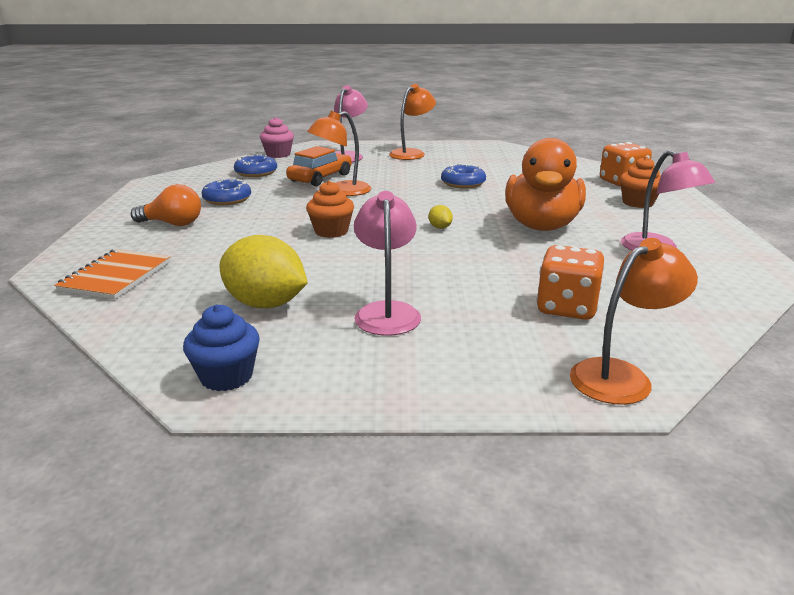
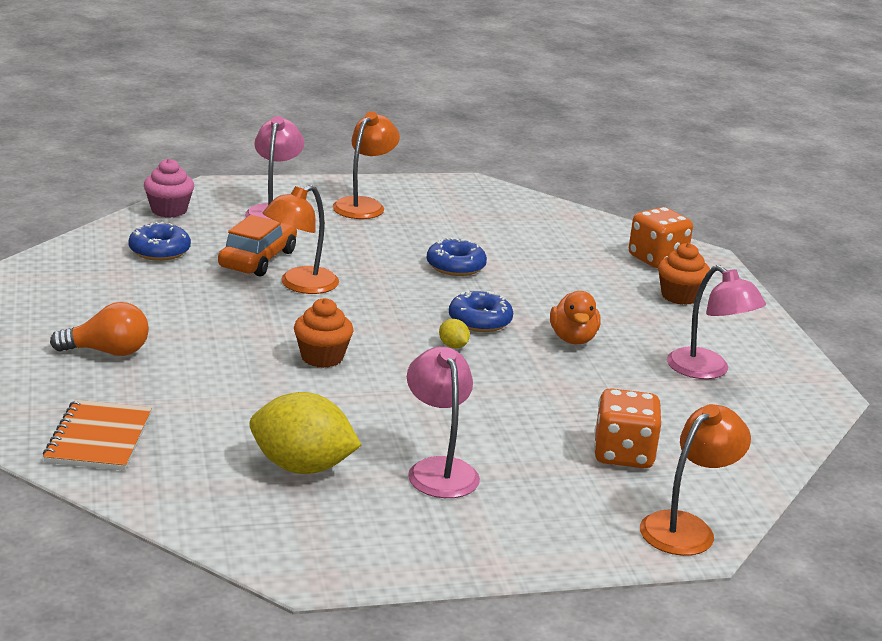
camera: 15 degrees left, 0 degrees up
(226, 376) = (312, 553): blue cupcake -> none
(227, 199) = (152, 305): blue donut -> blue donut (480, 320)
(541, 226) = (573, 339): orange duck -> orange duck, size x0.53

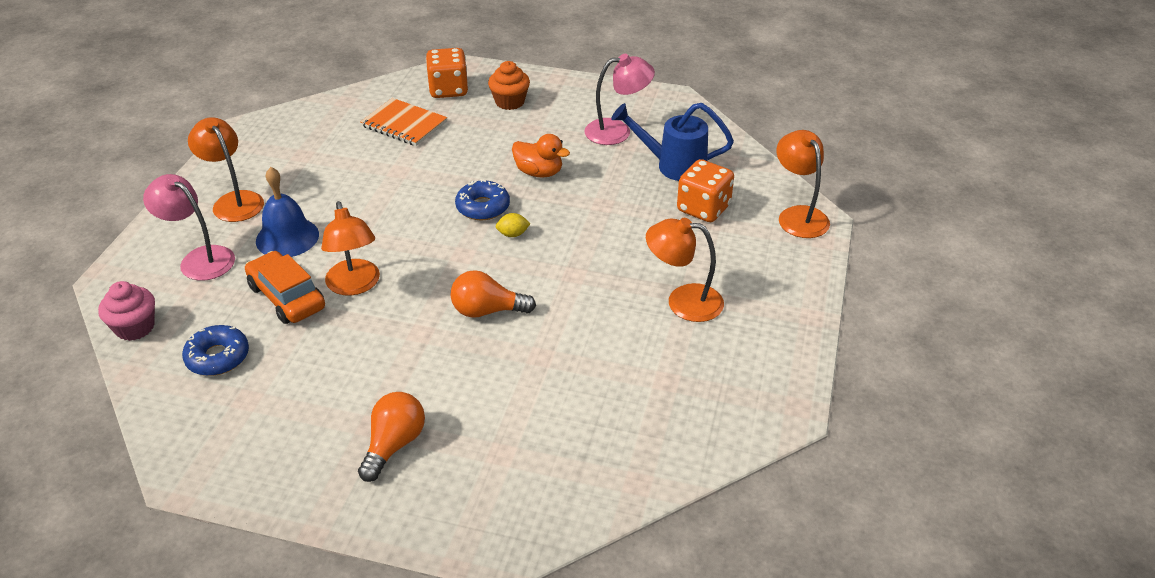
camera: 60 degrees left, 15 degrees up
(99, 438) = (543, 488): orange notebook -> orange notebook (404, 124)
(302, 467) = (647, 373): yellow lemon -> none
(322, 357) = (487, 311): orange cupcake -> orange light bulb
(337, 239) = (287, 237): none -> blue bell
(439, 469) = (683, 301): pink lamp -> orange lamp
(455, 266) = (386, 188): blue donut -> none
(684, 419) = (672, 165): none -> blue watering can

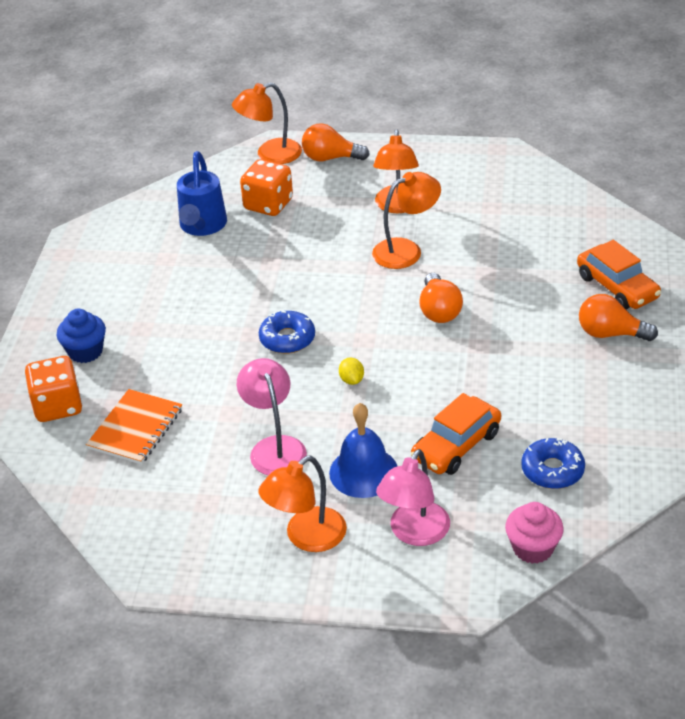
camera: 95 degrees left, 0 degrees up
(355, 285) = (427, 402): orange lamp -> orange lamp (406, 250)
(475, 470) = (617, 287): none -> orange car
(510, 102) = (85, 351): orange cupcake -> blue cupcake
(513, 234) = (327, 312): yellow lemon -> yellow lemon (351, 380)
(539, 172) = (223, 310): orange duck -> none
(617, 131) = (143, 267): pink lamp -> pink lamp (274, 447)
(788, 259) = (330, 158): none -> orange light bulb

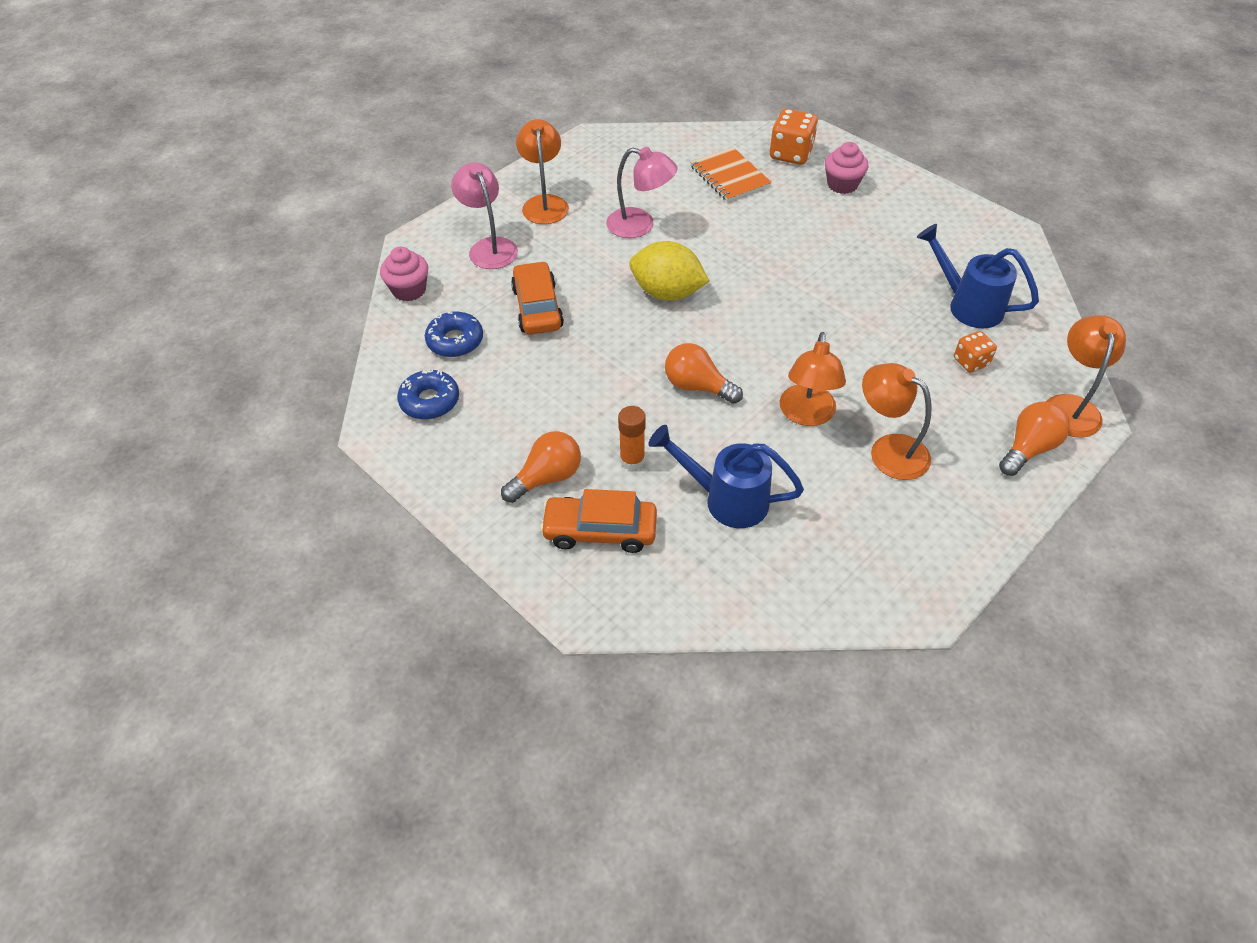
camera: 125 degrees right, 10 degrees up
(85, 351) = (842, 184): blue cupcake -> pink cupcake
(268, 204) = (970, 362): orange dice -> orange dice, size x0.60
(287, 339) = (753, 283): blue donut -> blue donut (430, 401)
(351, 380) = (667, 293): yellow lemon -> yellow lemon, size x2.39
(363, 472) = (568, 252): blue bell -> none
(523, 250) = (725, 499): none -> blue watering can
(545, 304) = (632, 460): none -> orange glue stick

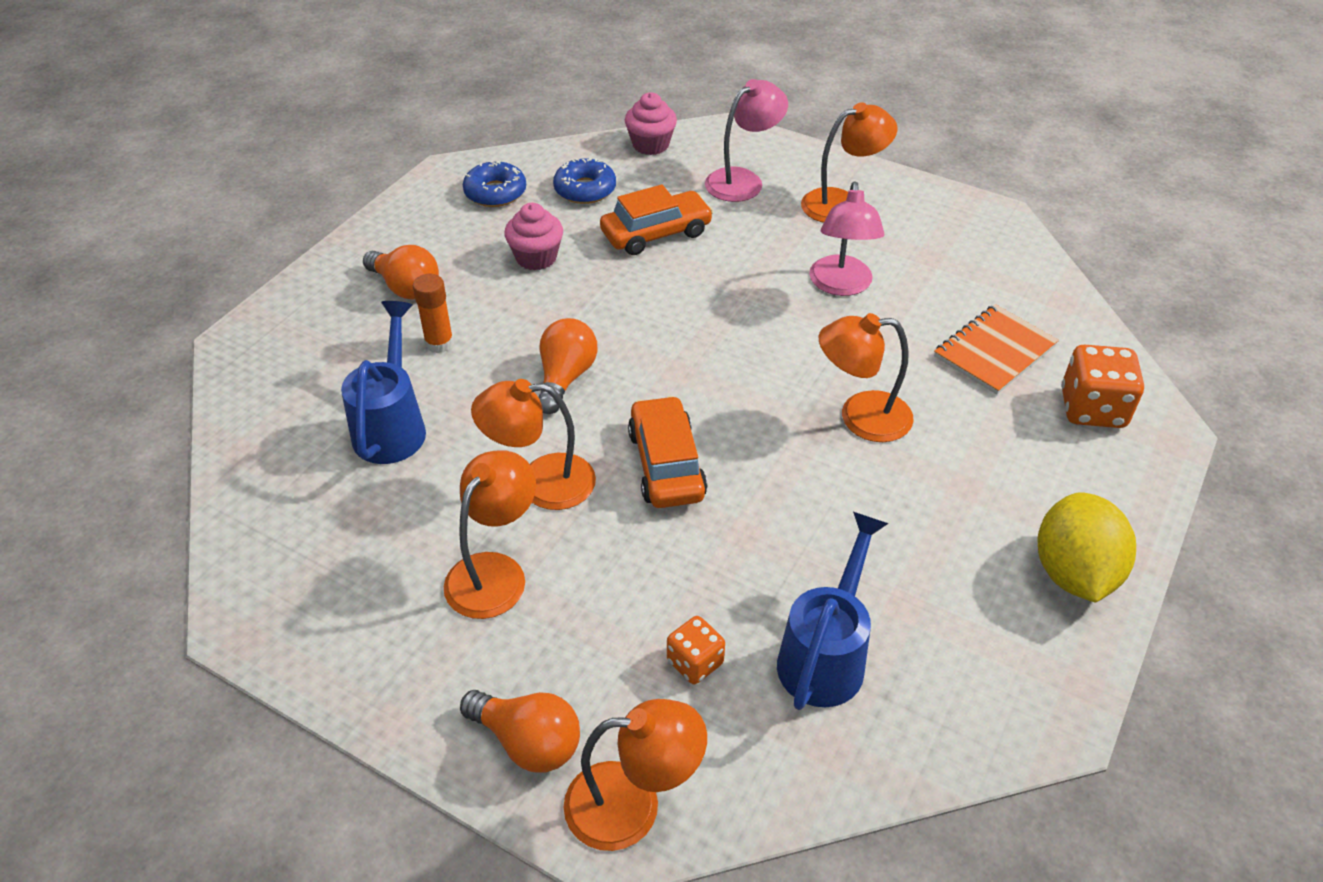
camera: 75 degrees right, 5 degrees down
(600, 531) = (339, 336): orange car -> orange car (666, 464)
(667, 293) = (722, 328): yellow lemon -> yellow lemon (1073, 572)
(776, 247) = (860, 417): none -> orange lamp
(842, 184) = (1052, 476): pink cupcake -> pink cupcake (536, 257)

